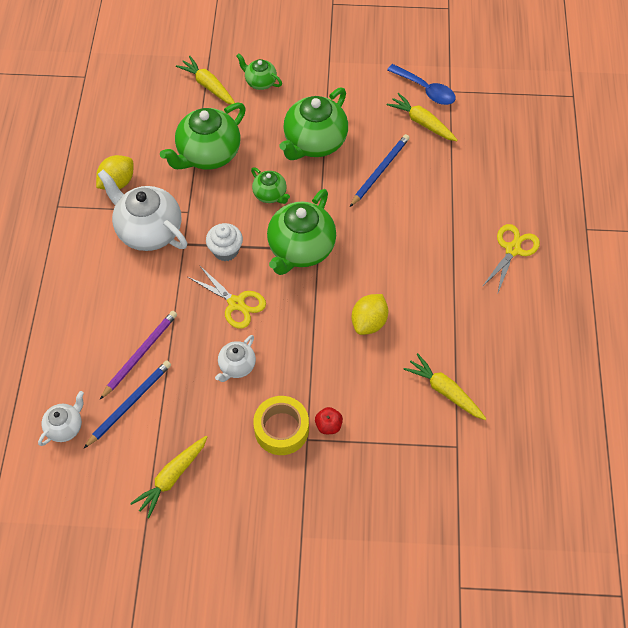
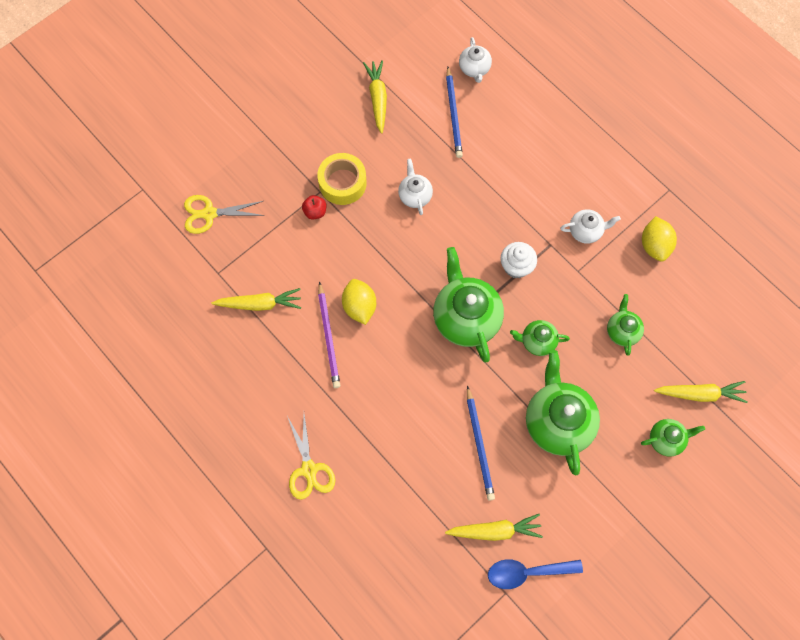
camera: 135 degrees right, 10 degrees up
(140, 354) = (484, 147): purple pencil -> purple pencil (328, 336)
(149, 230) = (585, 231): white teapot -> white teapot, size x0.52
(208, 154) = (622, 331): green teapot -> green teapot, size x0.52
(236, 303) = (464, 236): yellow scissors -> yellow scissors (209, 214)

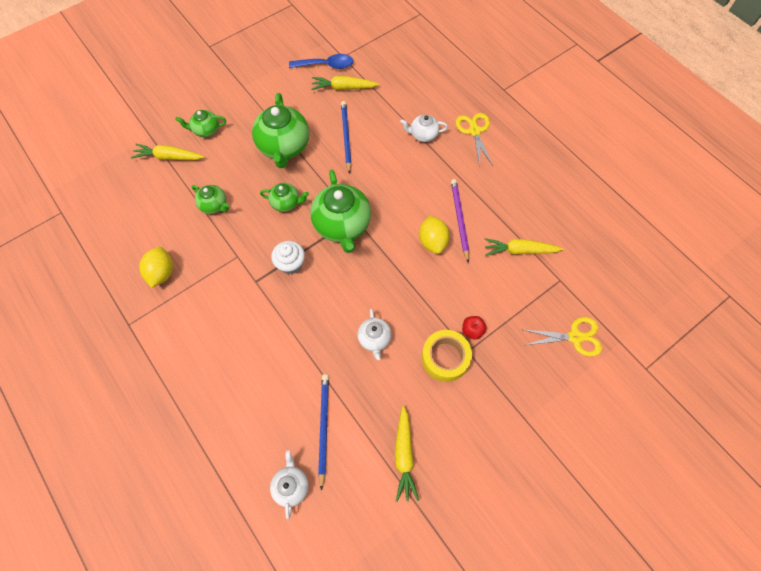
camera: 175 degrees left, 5 degrees down
(585, 231) = (220, 291): white teapot -> white teapot (423, 135)
(622, 331) = (214, 205): green teapot -> green teapot turned 60 degrees counterclockwise

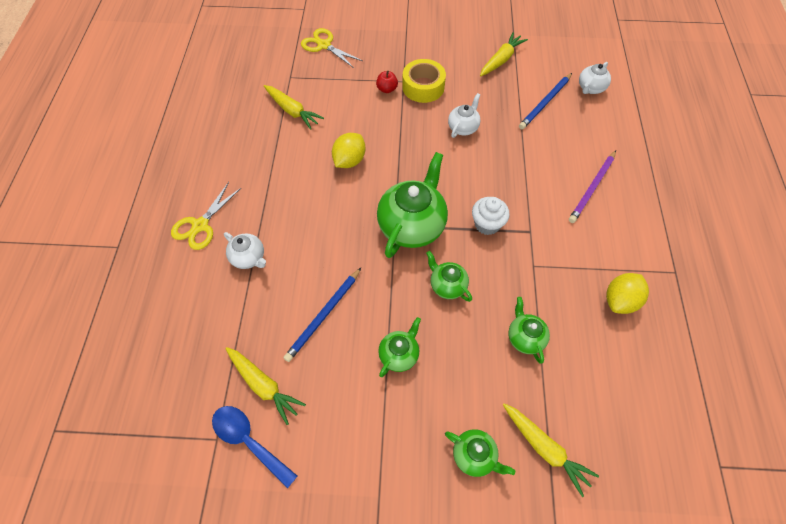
camera: 140 degrees left, 5 degrees down
(284, 147) = (399, 354): green teapot -> green teapot, size x0.52
(459, 220) = (309, 161): purple pencil -> purple pencil (592, 188)

